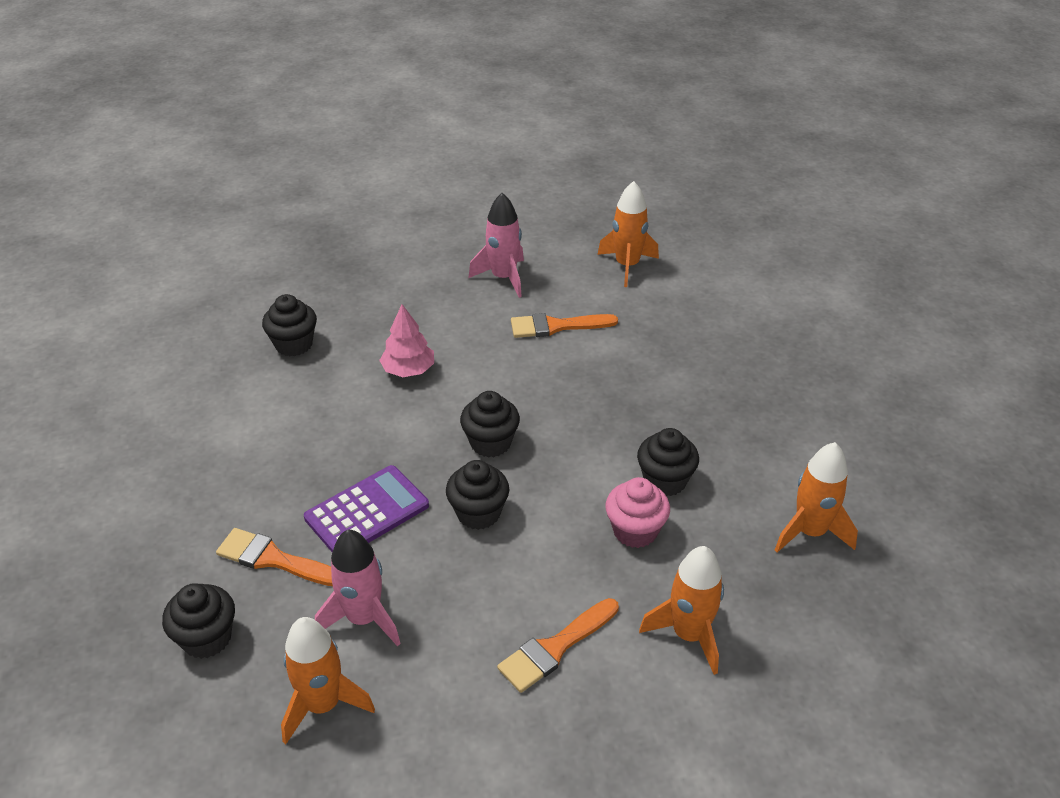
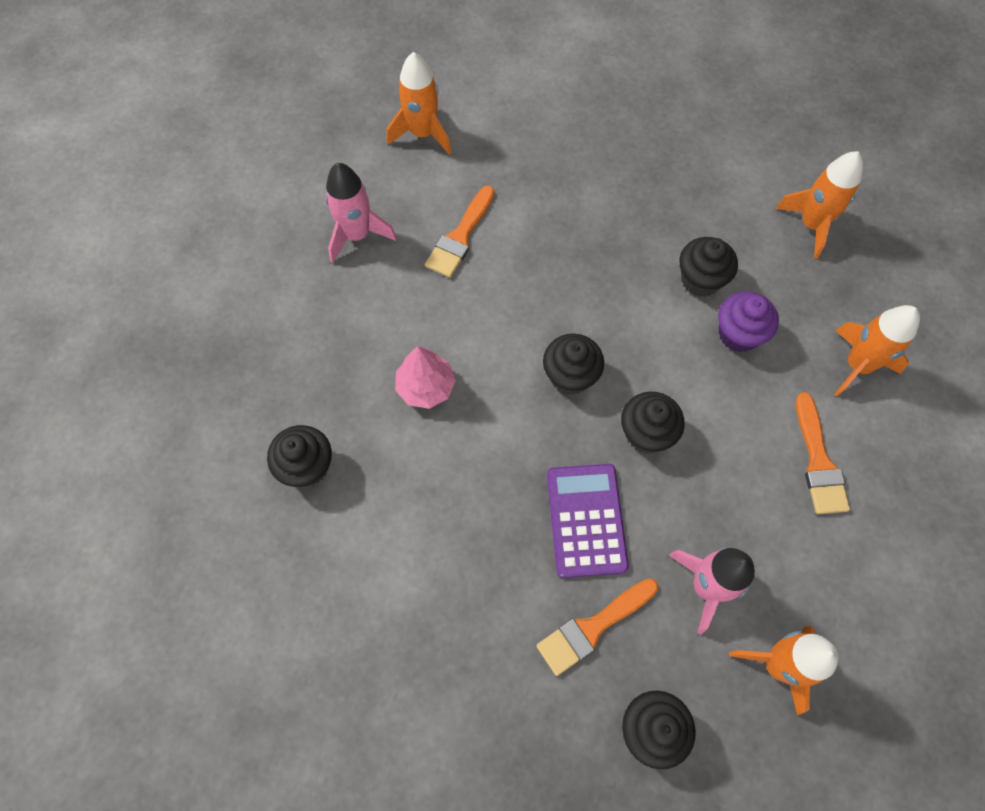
camera: 55 degrees left, 25 degrees up
(635, 531) = (738, 334): pink cupcake -> purple cupcake

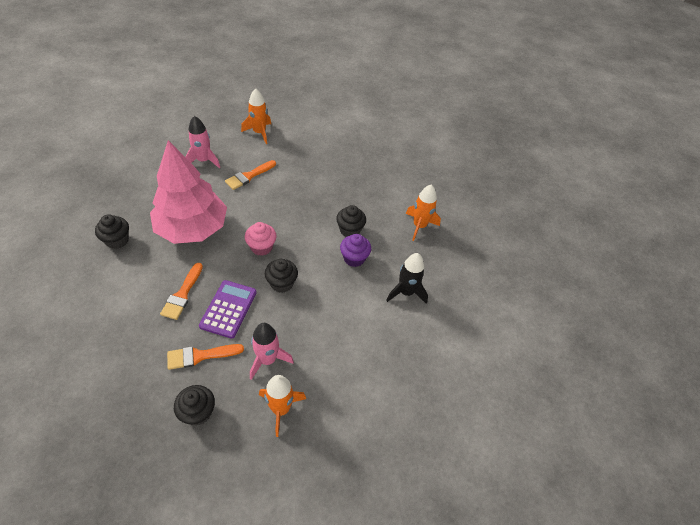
camera: 15 degrees right, 15 degrees down
(426, 387) = (192, 228): pink tree -> pink tree, size x2.39
(570, 376) = (261, 247): black cupcake -> pink cupcake
(818, 461) = (359, 326): orange brush -> orange brush (182, 294)
(857, 365) = (406, 292): orange rocket -> black rocket

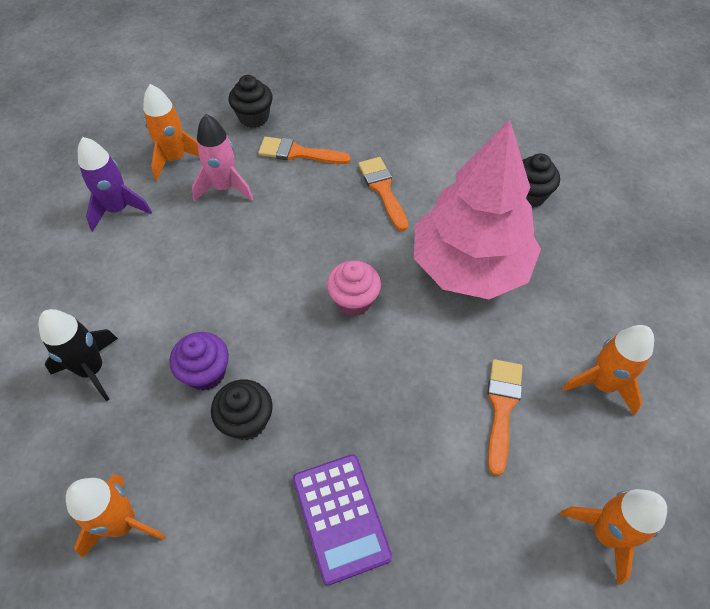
camera: 150 degrees right, 5 degrees up
(200, 356) = (298, 153): orange brush -> orange brush turned 120 degrees counterclockwise
(203, 160) = (602, 384): pink rocket -> orange rocket
(228, 309) = (316, 206): purple calculator -> purple calculator (341, 517)
(282, 283) = (281, 271): black cupcake -> none
(343, 388) = (118, 209): none -> purple rocket

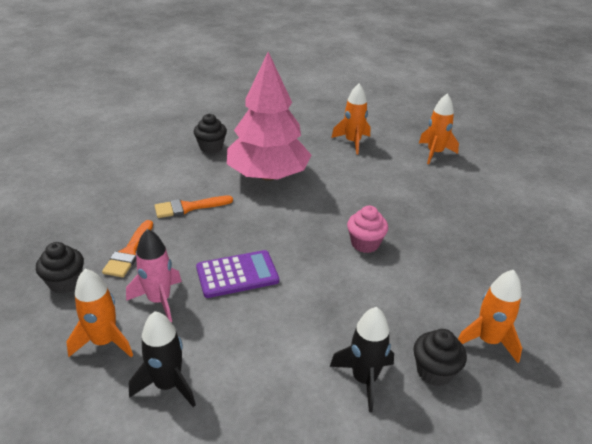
camera: 90 degrees left, 20 degrees down
(118, 209) = (168, 384): purple rocket -> black rocket
(206, 373) = (360, 302): purple cupcake -> none
(247, 421) = (397, 278): black cupcake -> black cupcake (434, 371)
(341, 517) = (452, 236): purple calculator -> purple calculator (237, 274)
(353, 300) = (294, 226): pink cupcake -> pink cupcake (365, 244)
(502, 408) = (371, 174): orange brush -> none

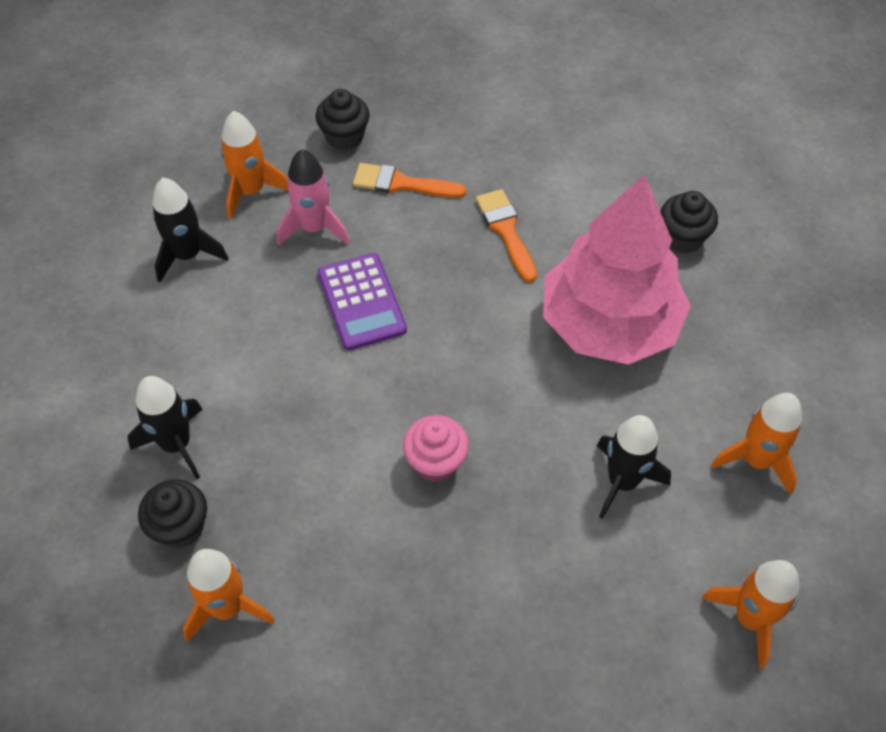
camera: 90 degrees right, 20 degrees up
(369, 180) = (622, 481): none -> black rocket

